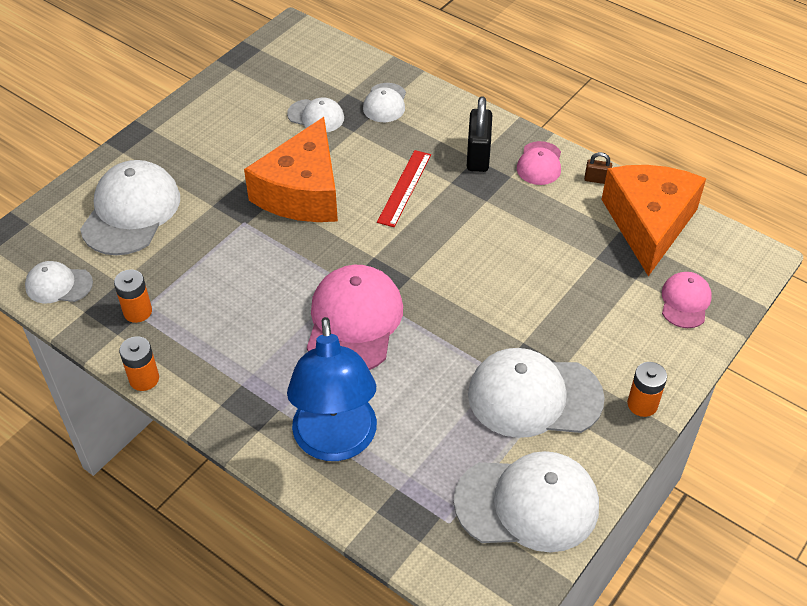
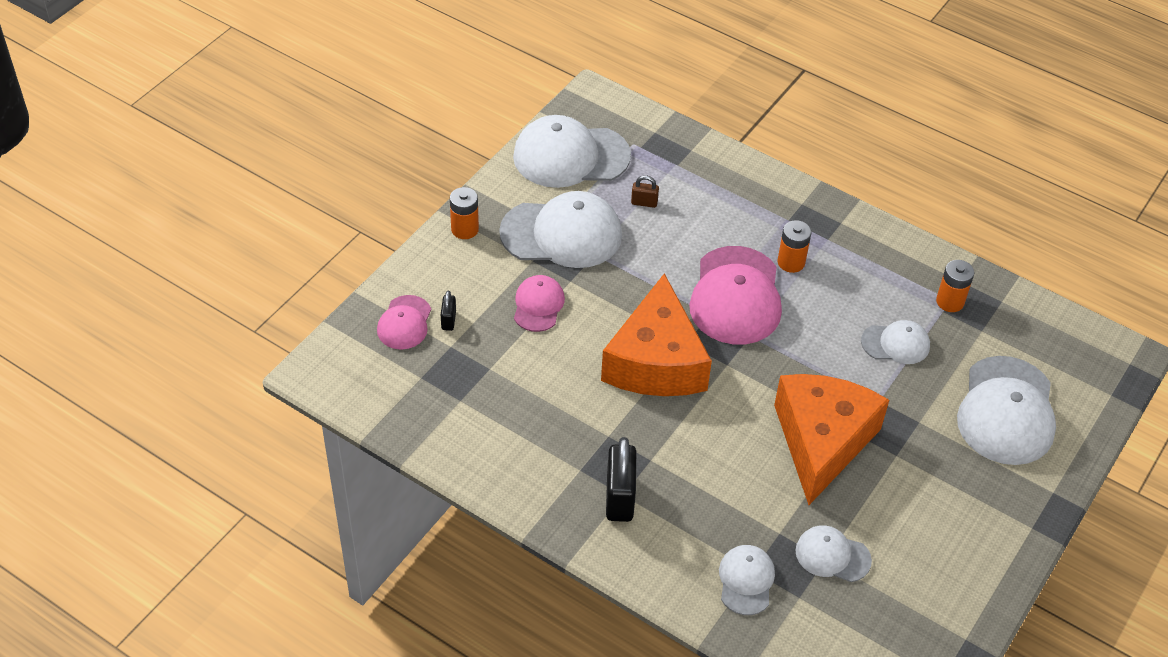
camera: 175 degrees right, 0 degrees up
(58, 285) = (1041, 327): white cap -> white cap (896, 344)
(144, 379) = (917, 242): orange battery -> orange battery (791, 262)
(336, 442) = (733, 195): blue lamp -> none
(404, 188) = (704, 450): red ruler -> none
(539, 163) = (544, 488): pink cap -> pink cap (538, 305)
(596, 179) = (477, 467): brown padlock -> brown padlock (644, 203)
(642, 303) = (448, 320): none -> black padlock
(649, 224) = (425, 410): orange cheese -> orange cheese (656, 362)

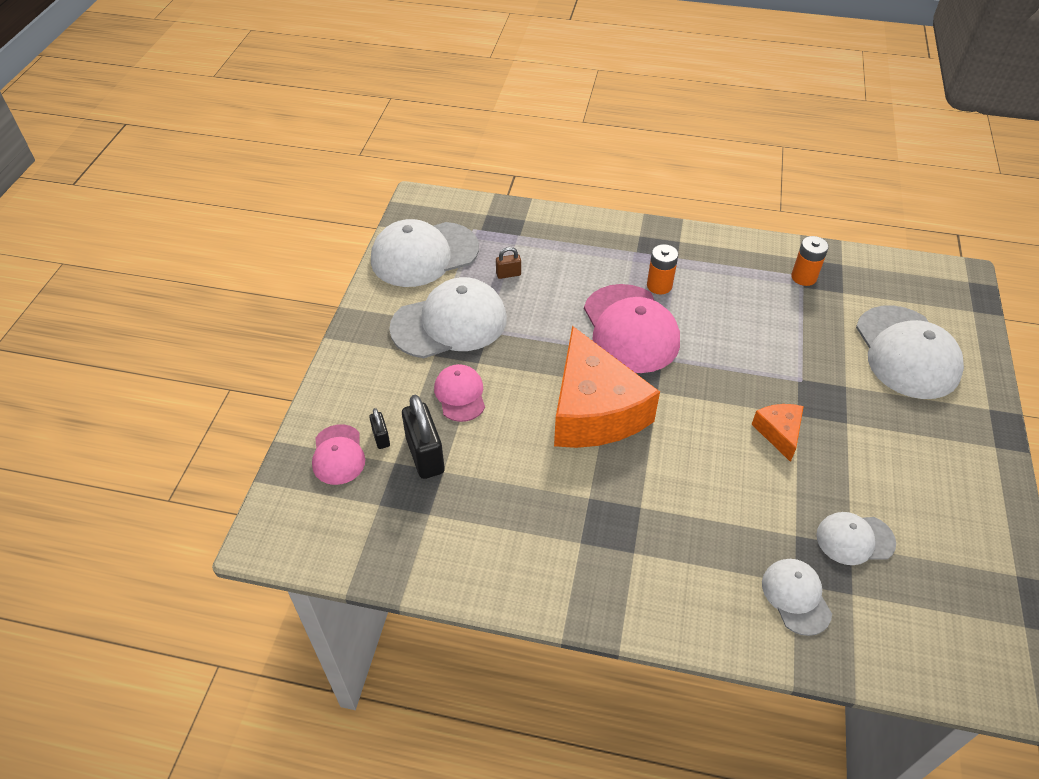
camera: 20 degrees left, 0 degrees up
(465, 229) = (357, 347): orange battery -> none
(619, 498) = (633, 557): black padlock -> black padlock (425, 455)
(822, 441) = (779, 433): orange cheese -> orange cheese, size x0.46
(896, 344) = (784, 326): white cap -> none

